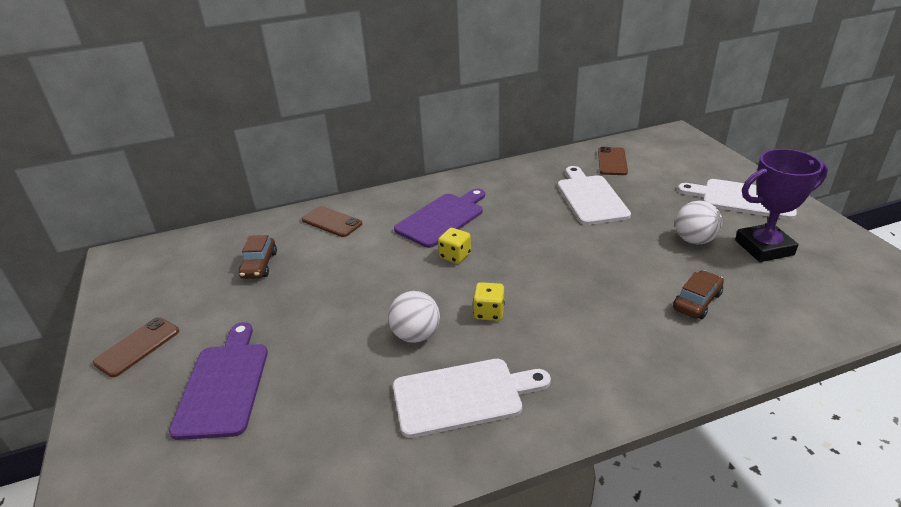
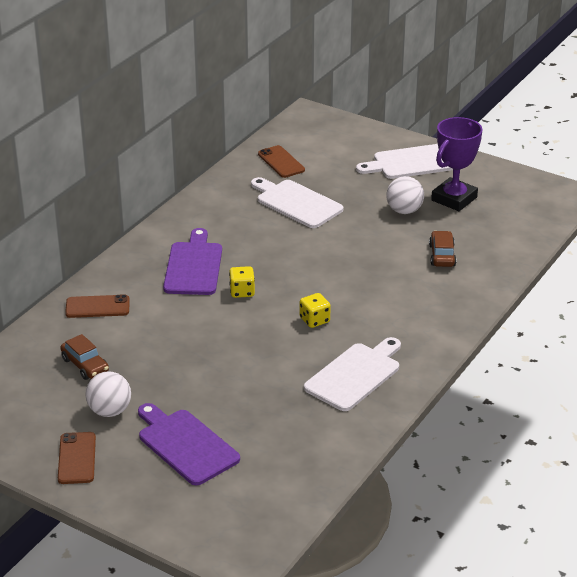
camera: 40 degrees left, 0 degrees up
(416, 335) = (281, 356): white ball -> white ball (110, 411)

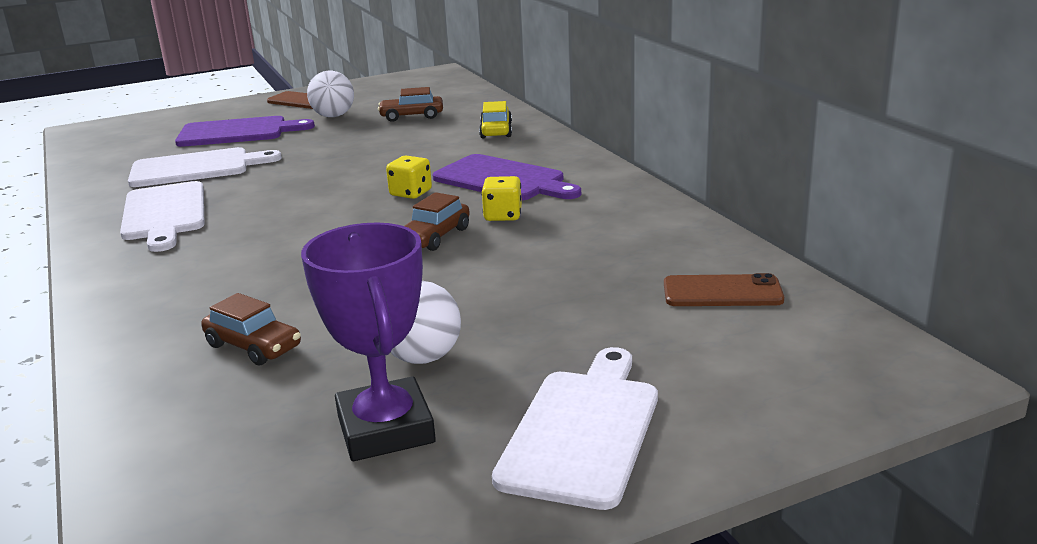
camera: 125 degrees right, 10 degrees down
(97, 307) = (496, 131): brown phone -> yellow car
(294, 256) = (435, 237): none -> brown car
(296, 203) = (570, 272): white cutting board -> white cutting board (196, 168)
(314, 320) = (289, 217): yellow dice -> yellow dice (503, 215)

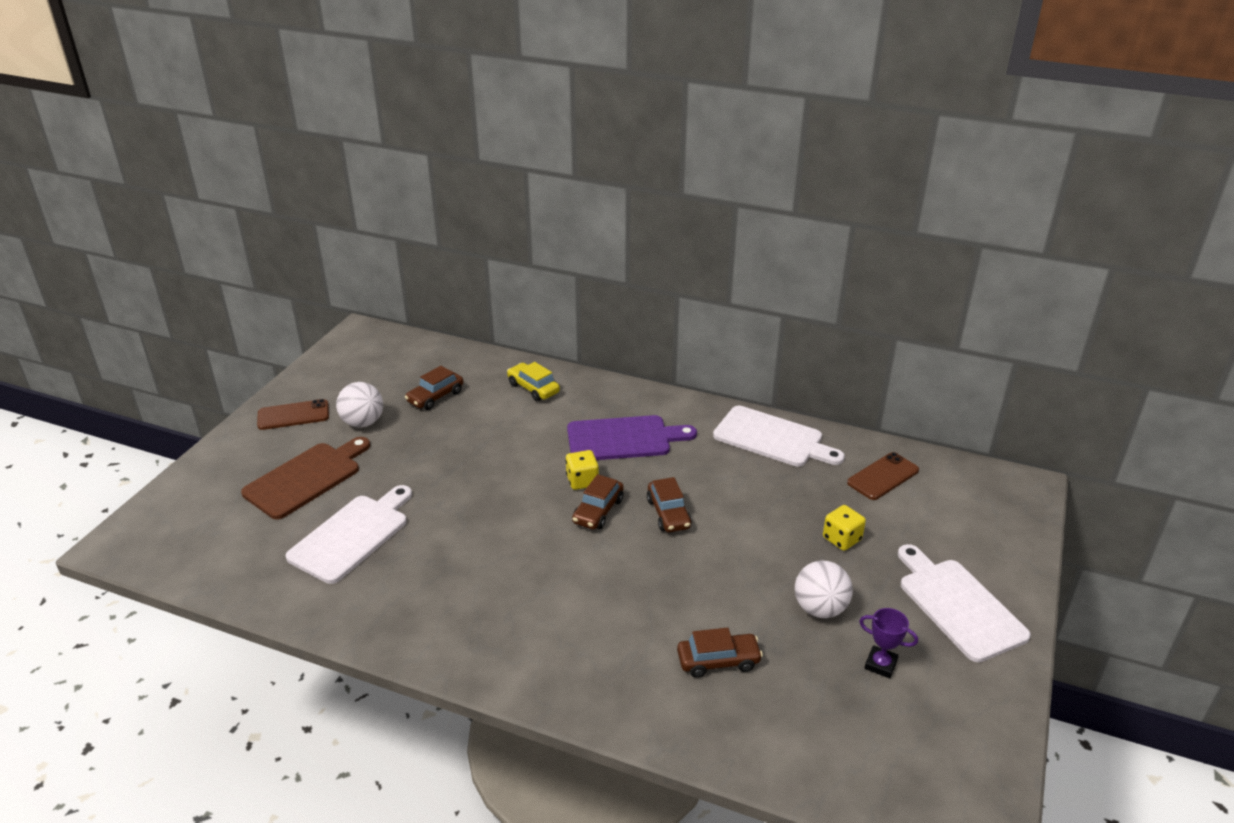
camera: 45 degrees left, 10 degrees up
(164, 214) = (427, 595): white cutting board -> white cutting board (772, 438)
(237, 132) = (306, 478): purple cutting board -> brown cutting board
(381, 214) = (598, 511): none -> brown car
(385, 429) = (880, 664): purple trophy -> purple trophy, size x0.49
(503, 215) = (678, 473): yellow dice -> yellow dice (842, 539)

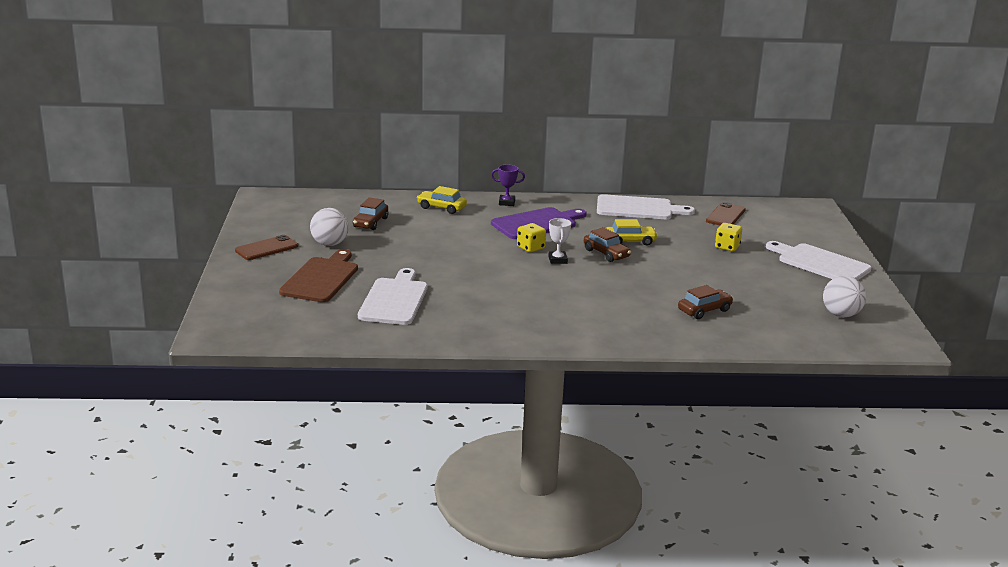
camera: 25 degrees left, 10 degrees down
(598, 511) = (557, 260): brown car -> white trophy
(717, 497) = (630, 241): none -> yellow car
(820, 609) = (743, 278): white ball -> white ball (841, 315)
(880, 664) = (799, 294): purple trophy -> purple trophy (507, 203)

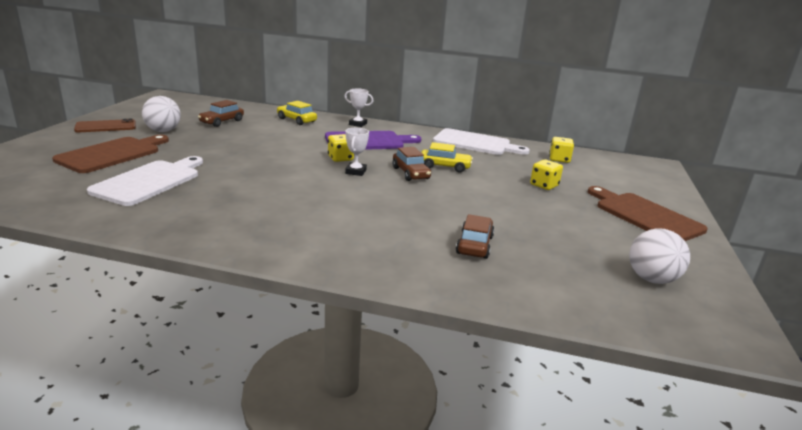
camera: 15 degrees right, 0 degrees up
(507, 203) = (358, 124): purple trophy -> white trophy
(704, 310) = (474, 245): brown car -> brown car turned 60 degrees counterclockwise
(725, 215) = (559, 159): brown phone -> yellow dice
(820, 263) = (645, 216): white cutting board -> brown cutting board

